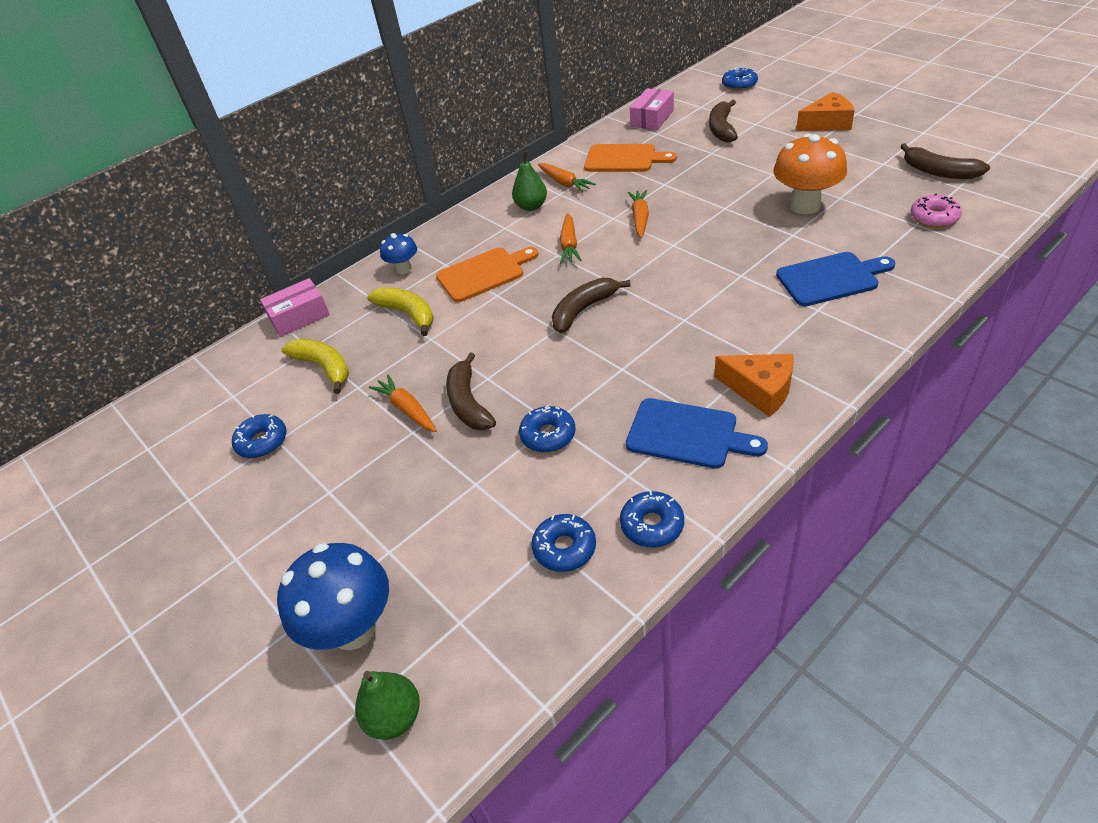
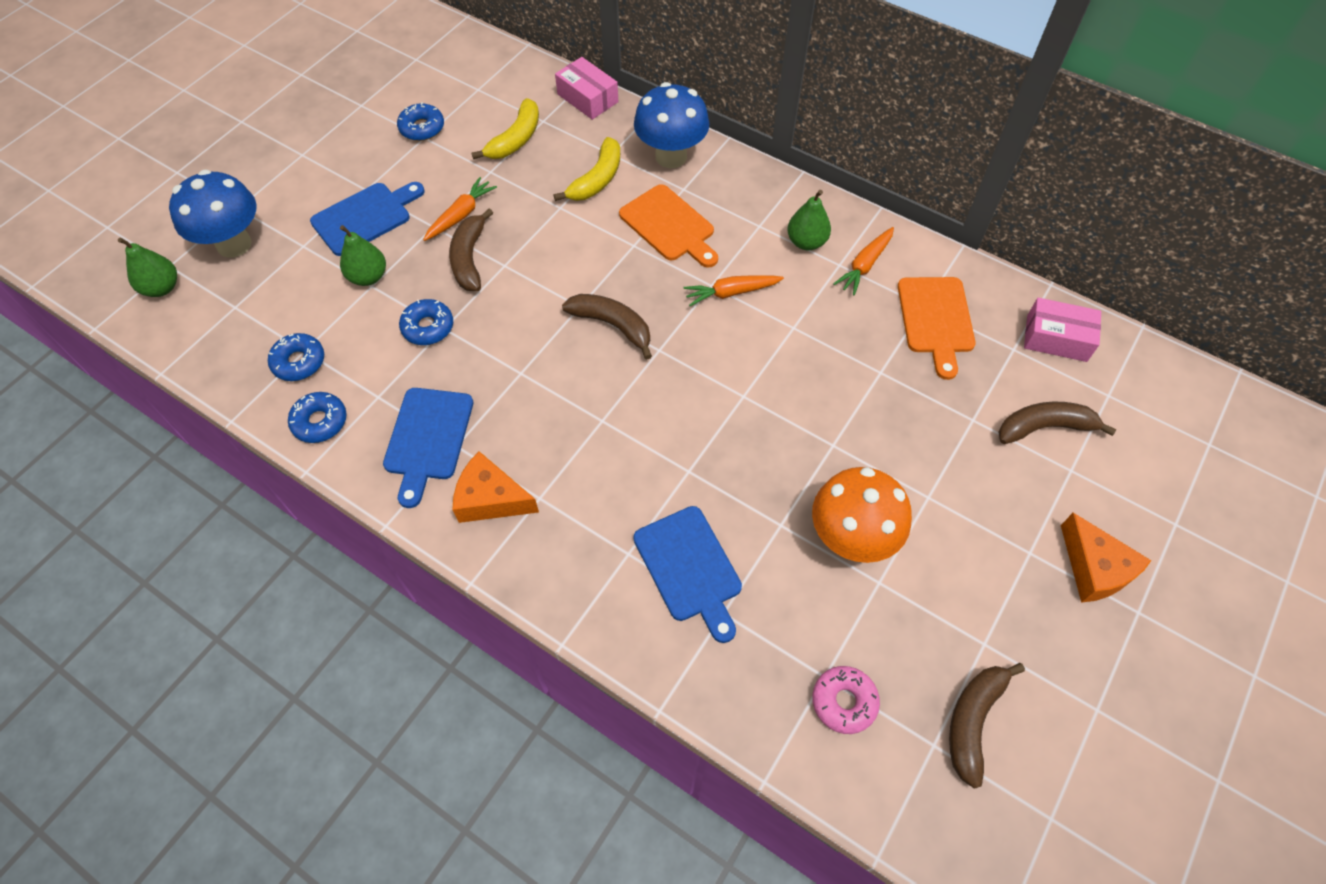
camera: 70 degrees right, 15 degrees up
(372, 491) = (365, 217): none -> blue cutting board
(404, 269) = (671, 156): blue mushroom -> blue mushroom, size x1.83
(461, 486) = (368, 277): none -> green pear
(469, 403) = (470, 258): brown banana -> brown banana turned 60 degrees counterclockwise
(640, 218) = (795, 355): orange carrot -> none
(739, 85) = (1196, 442): blue donut -> none
(760, 390) = (491, 499): orange cheese -> orange cheese turned 90 degrees clockwise

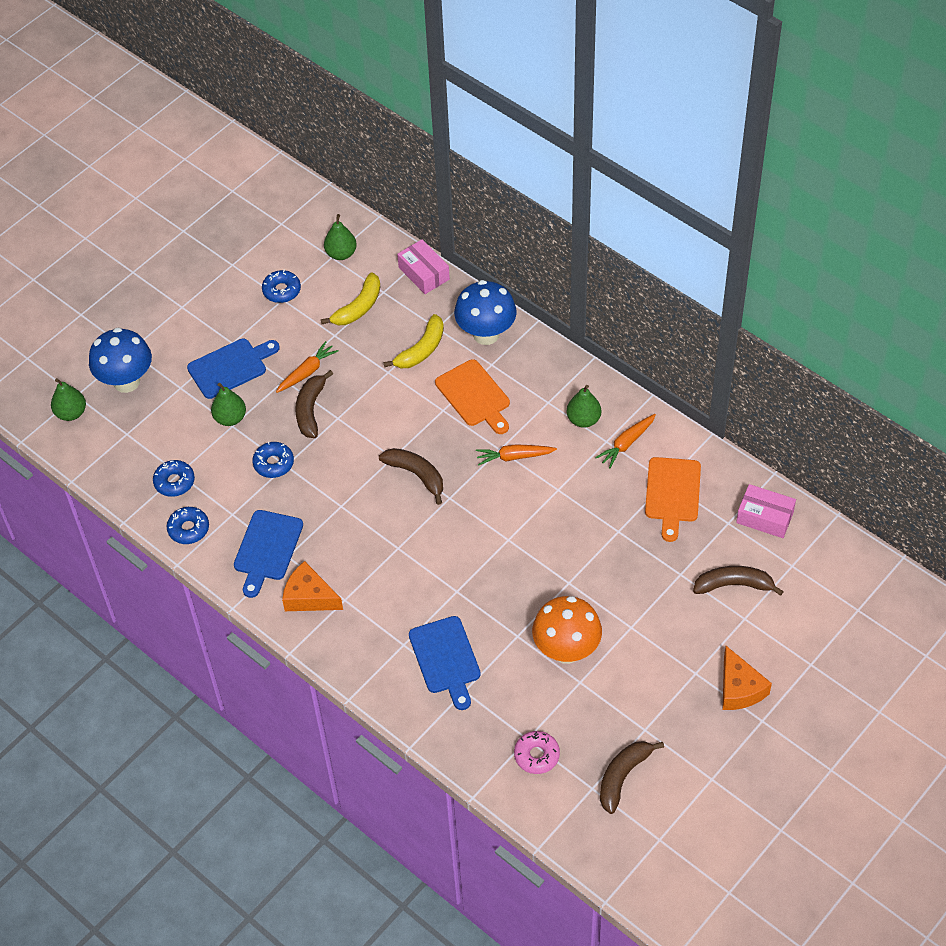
camera: 10 degrees right, 5 degrees down
(489, 85) = (341, 254): none -> green pear

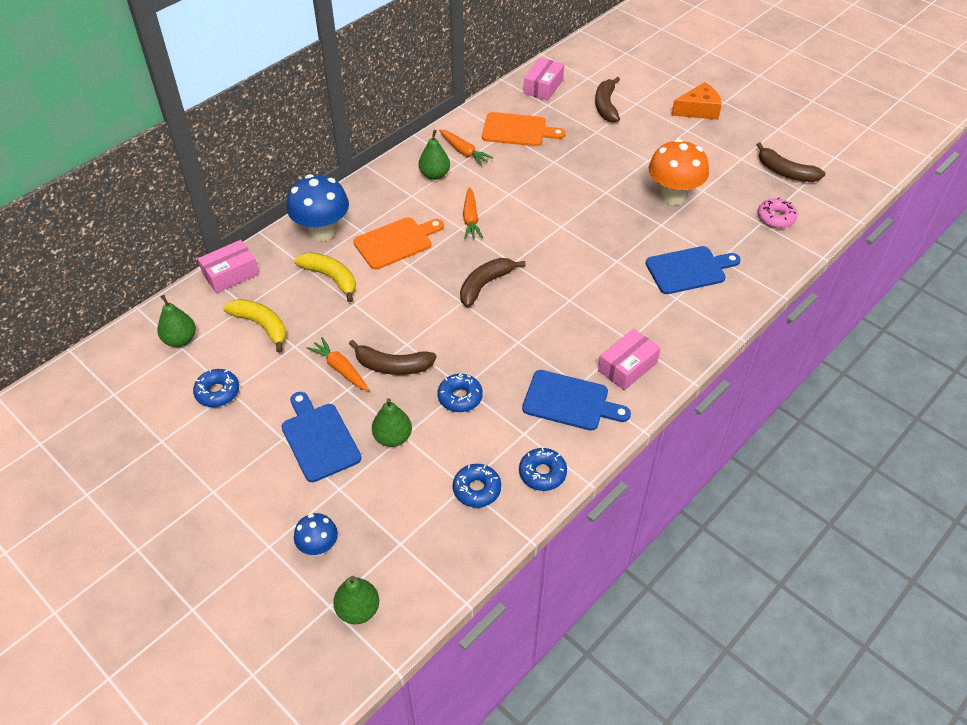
camera: 90 degrees left, 5 degrees down
(126, 381) = (319, 547): blue mushroom -> blue mushroom, size x0.55
(309, 597) = (627, 366): orange cheese -> pink box

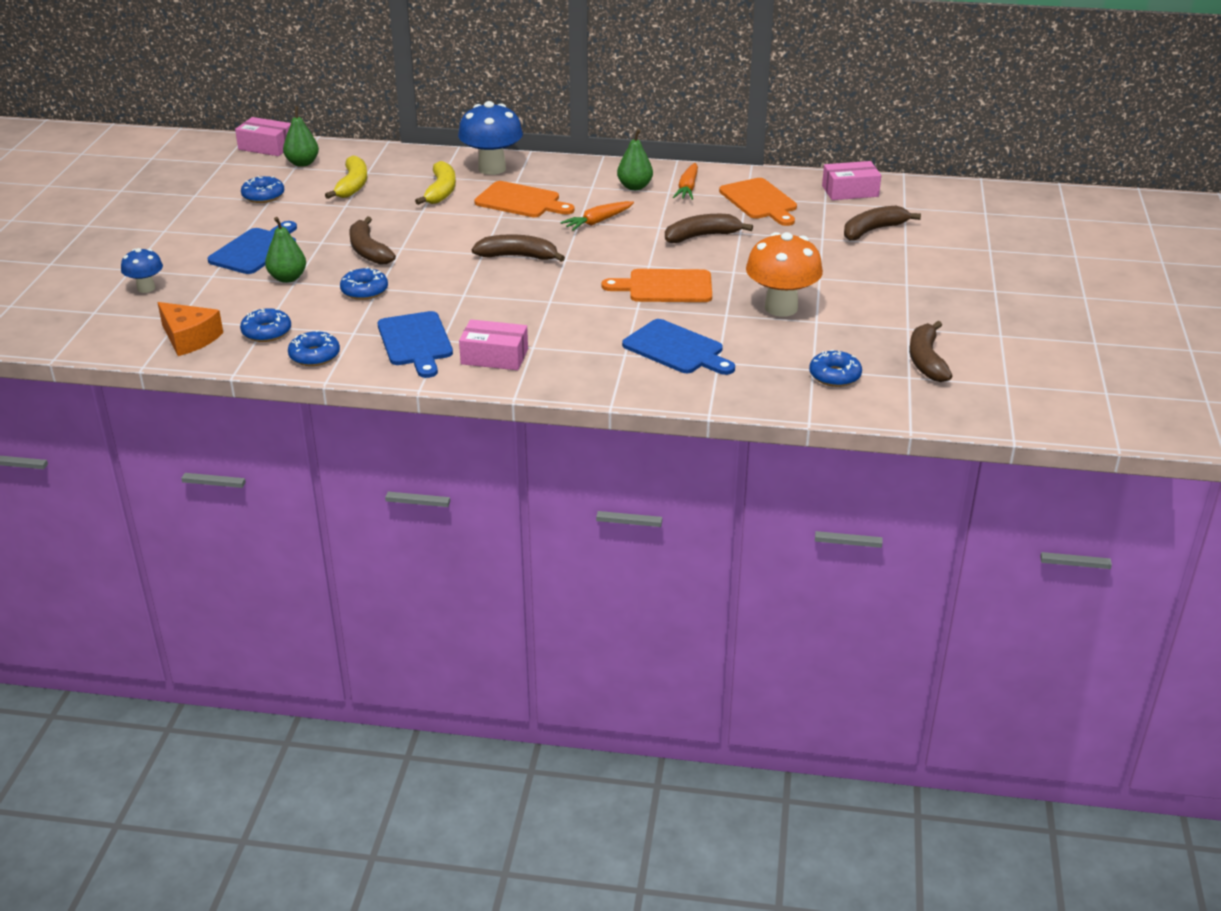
camera: 55 degrees right, 15 degrees down
(230, 274) = (396, 154): pink box -> pink box (266, 146)
(340, 369) = (340, 231): orange carrot -> none
(358, 610) = (99, 324): green pear -> none
(542, 181) = (702, 236): none -> brown banana
(599, 233) = (665, 287): none -> orange cutting board
(698, 110) = (953, 280): orange cheese -> orange cheese (189, 338)
(775, 218) = (834, 376): pink donut -> blue donut

